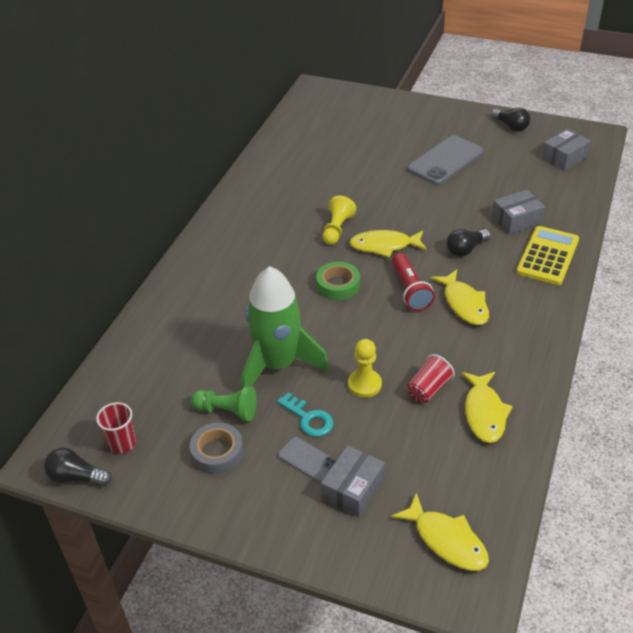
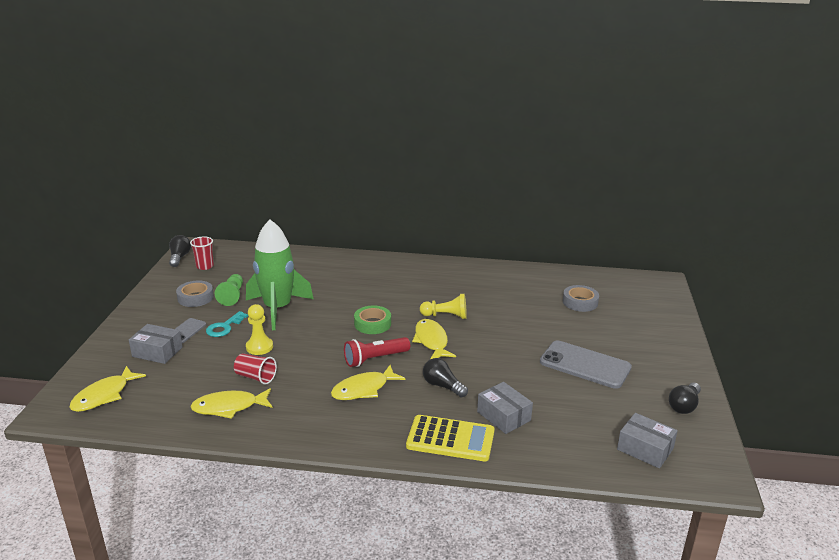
camera: 75 degrees right, 15 degrees down
(337, 140) = (580, 302): none -> grey tape

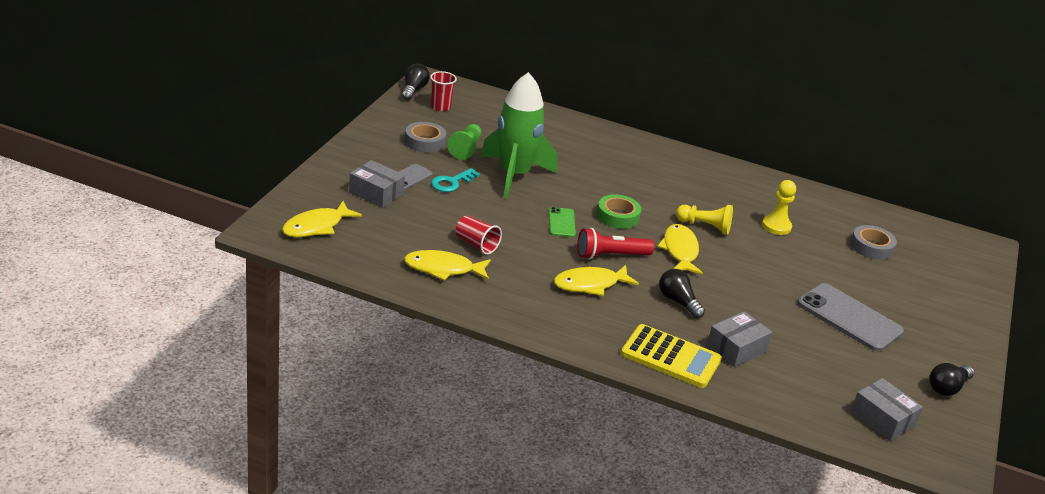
camera: 10 degrees right, 5 degrees up
(259, 347) = (486, 213): yellow pawn -> yellow pawn (776, 226)
(326, 340) = (561, 223): none -> green phone
(503, 416) = (736, 348): grey box -> grey box turned 75 degrees clockwise

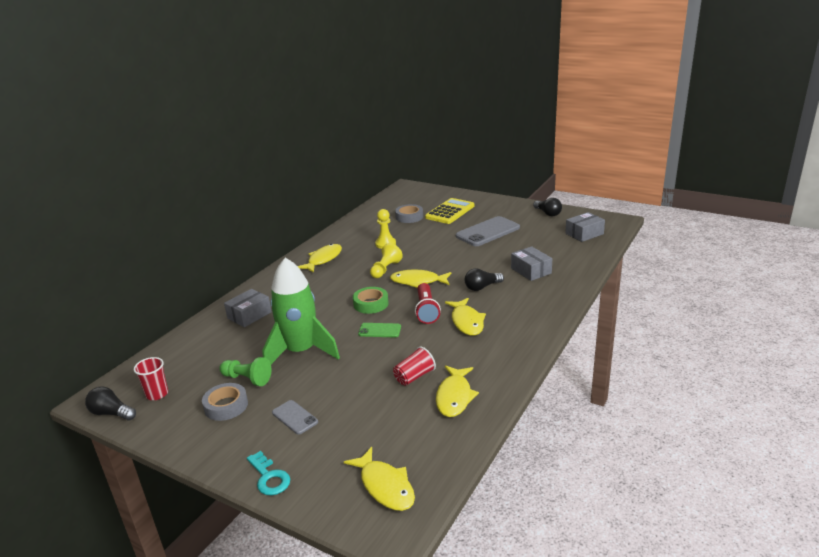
camera: 75 degrees left, 5 degrees down
(376, 193) = (322, 441): grey box -> grey box (249, 315)
(452, 182) = (308, 389): turquoise key -> turquoise key (269, 477)
(670, 357) = (548, 295): yellow calculator -> yellow calculator (450, 212)
(717, 180) = (323, 259): none -> yellow fish

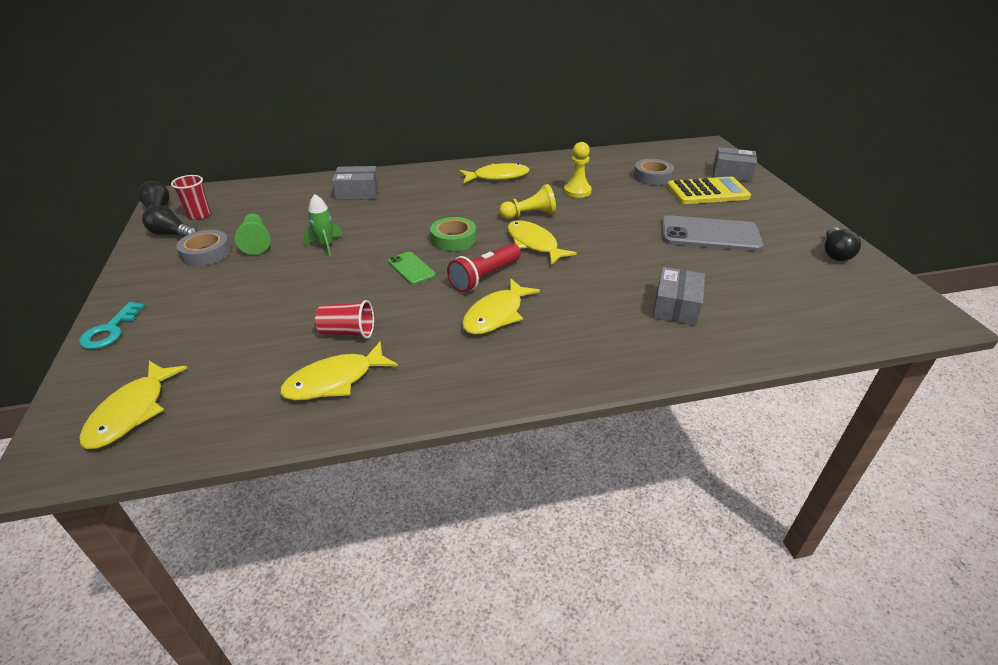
camera: 45 degrees right, 10 degrees up
(294, 417) = (215, 296): grey phone -> none
(301, 352) = (325, 245): green rocket -> green rocket, size x0.44
(482, 287) = (584, 289): black light bulb -> black light bulb (172, 234)
(584, 234) = (842, 305): grey box -> grey box (731, 173)

